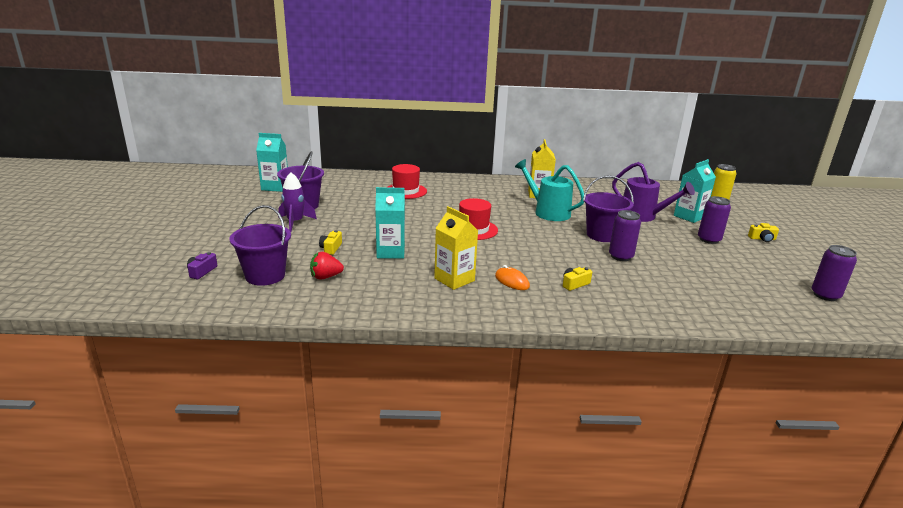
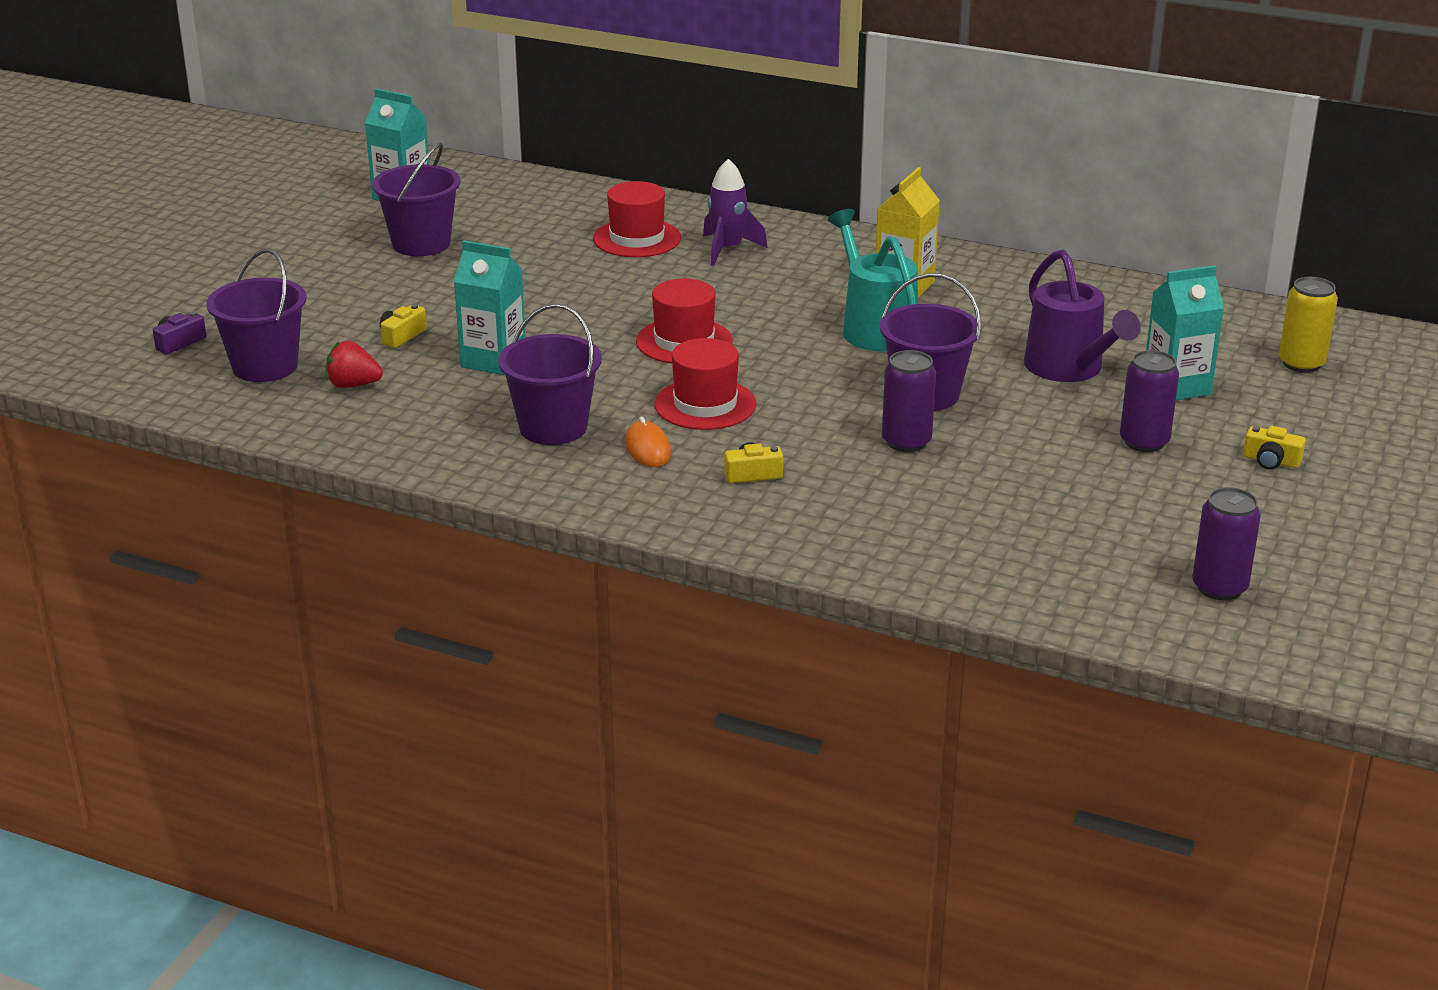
camera: 25 degrees right, 5 degrees up
(295, 222) = (381, 277): purple rocket -> purple rocket (727, 249)
(454, 279) = (553, 427): yellow carton -> purple bucket
(515, 255) = (705, 404): none -> red hat

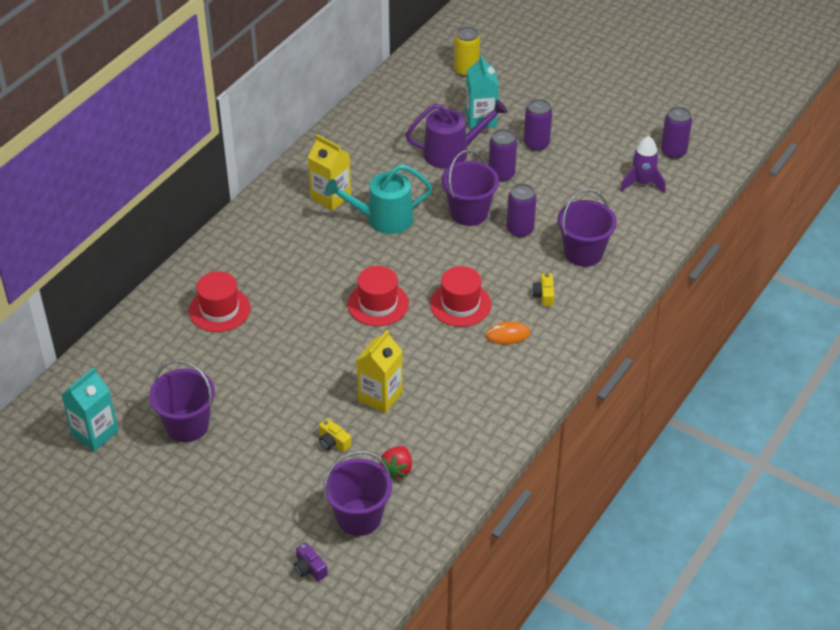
camera: 80 degrees left, 15 degrees up
(493, 360) = (380, 396): turquoise carton -> yellow carton
(553, 427) = (474, 374): purple bucket -> purple bucket (583, 253)
(727, 249) = (252, 267): purple rocket -> purple rocket (642, 183)
(1040, 415) = (501, 174): none -> purple can
(1271, 461) = (563, 107): yellow camera -> none

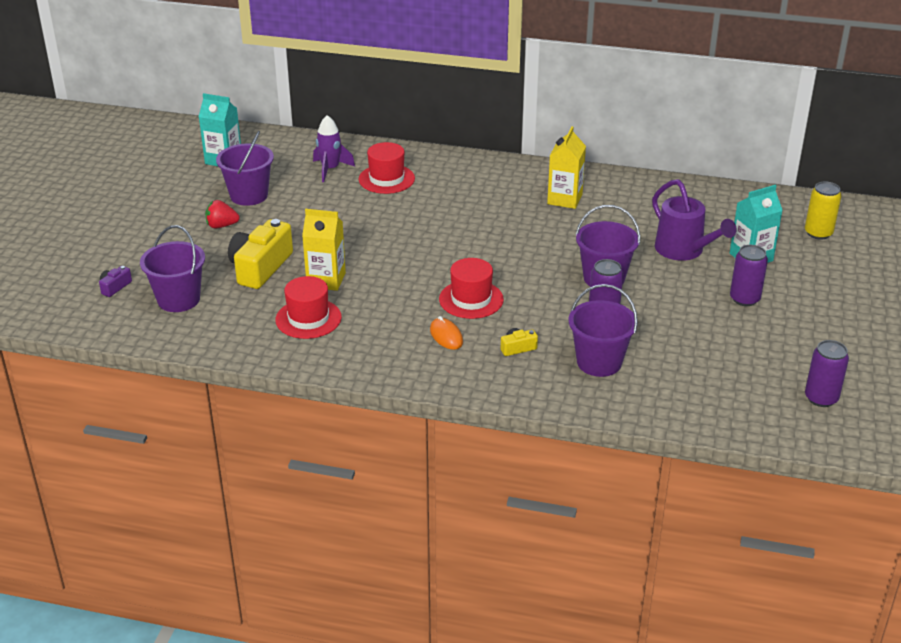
camera: 70 degrees right, 10 degrees down
(333, 442) = (260, 267): yellow camera -> yellow camera, size x2.23
(378, 304) = (442, 254): red hat -> red hat (308, 319)
(383, 219) = (556, 232): turquoise watering can -> none
(397, 469) = (241, 308): red strawberry -> red strawberry (221, 226)
(501, 174) = (677, 286): purple can -> none
(642, 183) = (745, 384): purple rocket -> purple rocket (330, 169)

